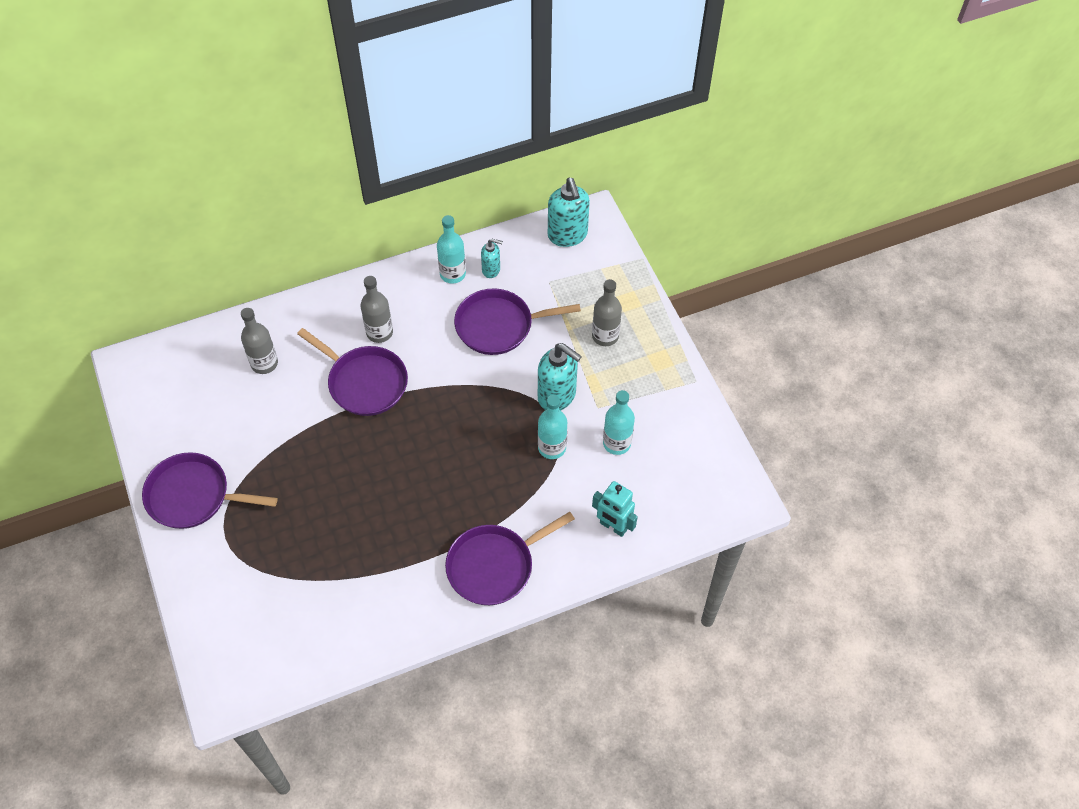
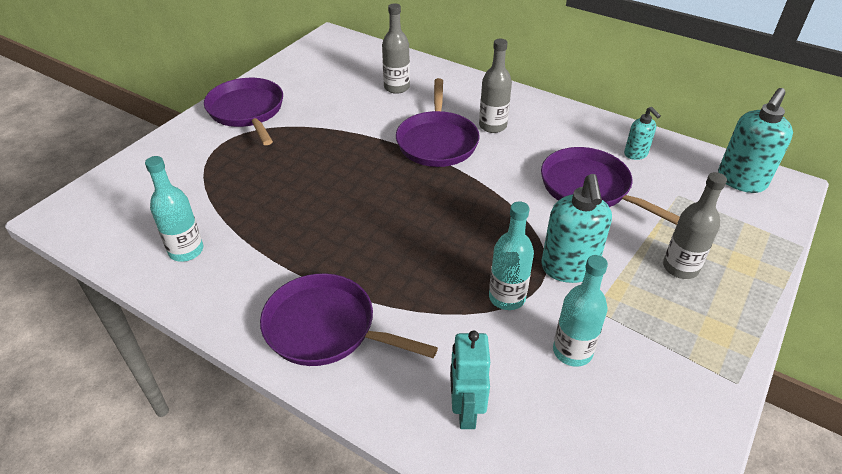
camera: 55 degrees right, 15 degrees down
(452, 274) = (599, 135): turquoise bottle -> turquoise bottle (186, 251)

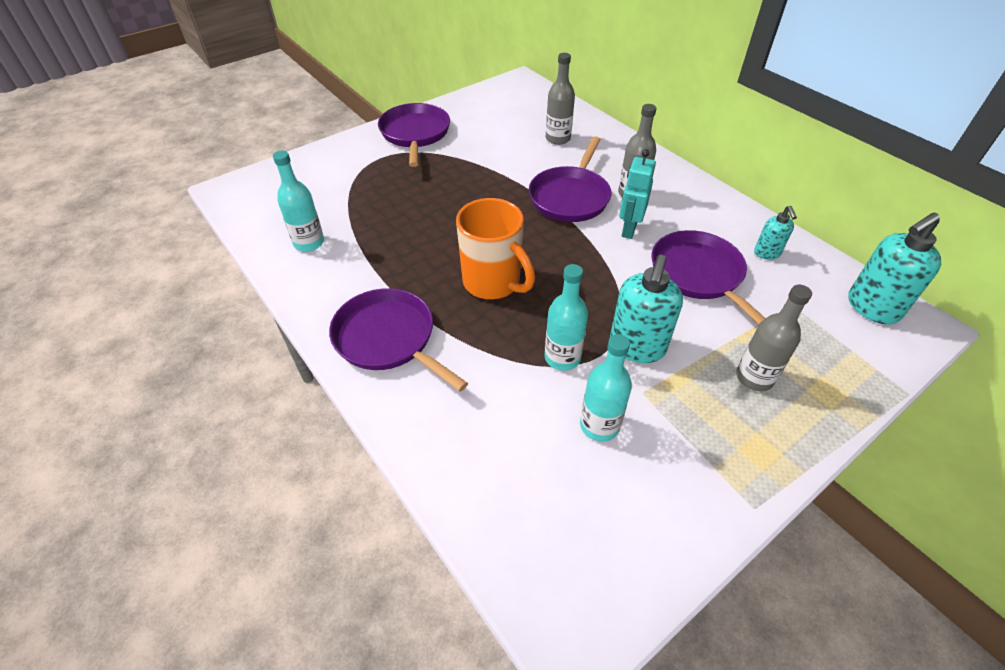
camera: 20 degrees right, 5 degrees up
(404, 243) = (493, 283): none -> orange mug
(465, 411) = (472, 448): turquoise robot -> turquoise robot (629, 229)

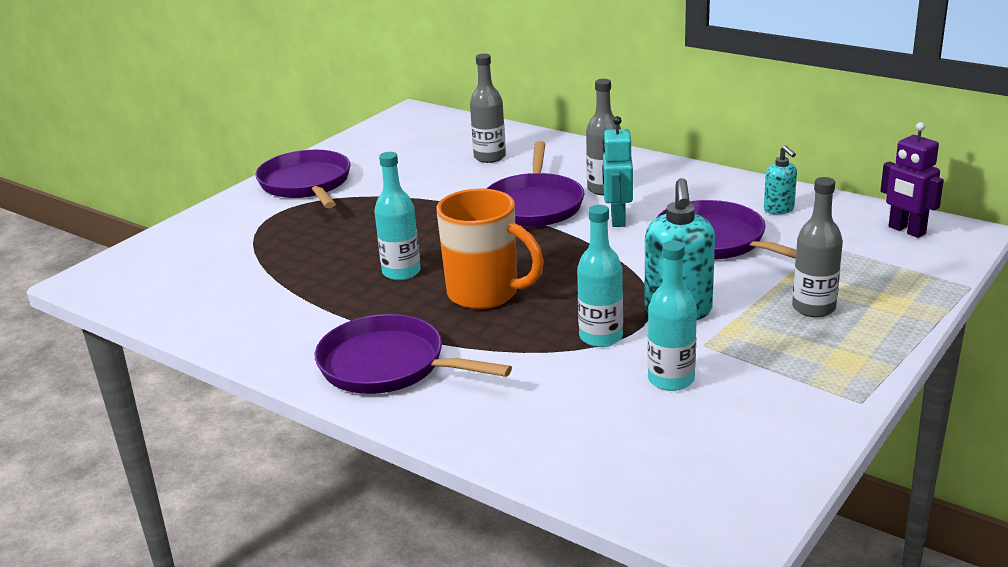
camera: 15 degrees left, 20 degrees down
(309, 243) = (232, 306): turquoise bottle -> turquoise bottle (401, 272)
(872, 308) = (906, 230): turquoise soap dispenser -> purple robot

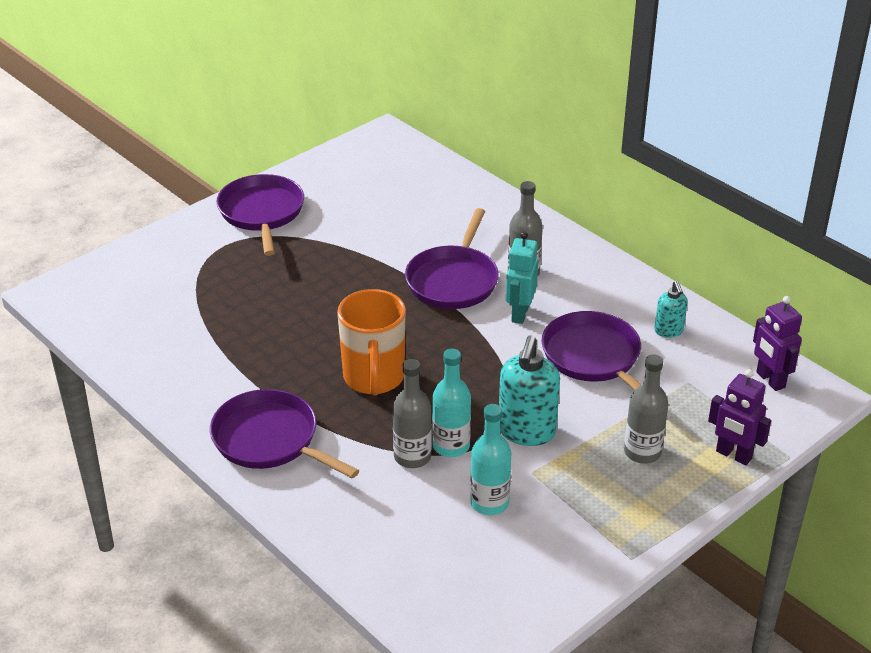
camera: 10 degrees right, 10 degrees up
(401, 272) = (312, 338): turquoise bottle -> none
(486, 294) = (374, 379): orange mug -> orange mug turned 45 degrees clockwise
(489, 157) = (435, 210): grey bottle -> grey bottle (412, 457)
(911, 295) = (733, 455): none -> purple robot

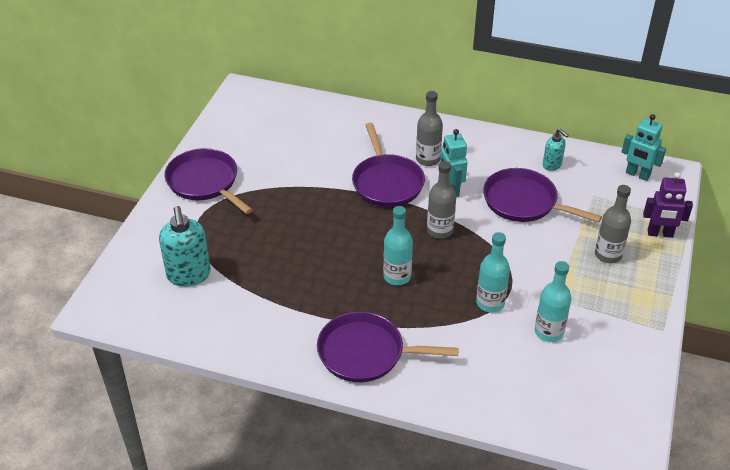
camera: 30 degrees left, 5 degrees up
(374, 379) = (397, 276): orange mug -> turquoise bottle
(412, 457) = (472, 322): grey bottle -> grey bottle (440, 231)
(526, 432) = (528, 272): turquoise soap dispenser -> turquoise soap dispenser (189, 275)
(770, 380) = (637, 175): purple robot -> turquoise robot

